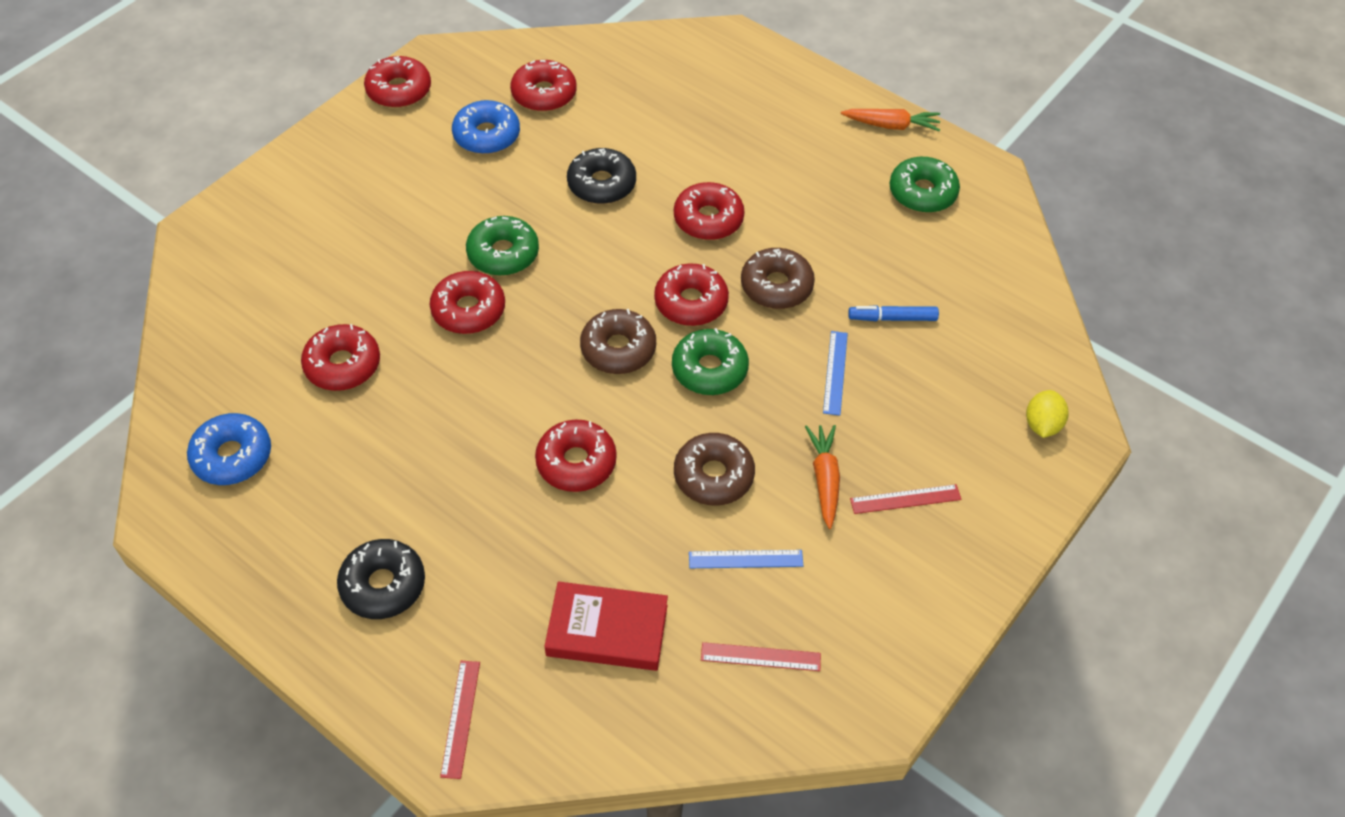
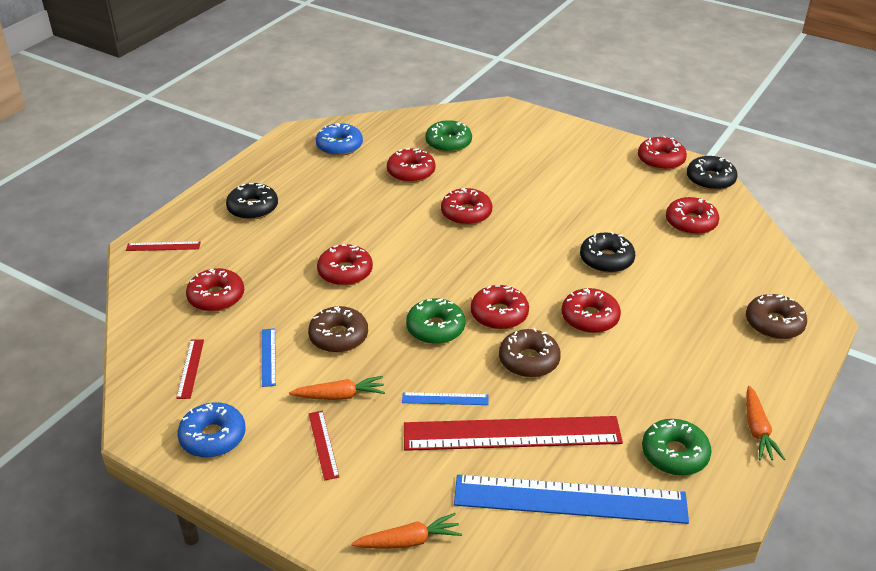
camera: 85 degrees right, 15 degrees down
(458, 56) = (710, 180): none -> black donut
(487, 135) = (633, 202): blue donut -> blue donut (213, 437)
(503, 254) = (521, 222): green donut -> green donut (448, 143)
(607, 630) = (216, 297): red book -> red donut
(618, 349) = (446, 282): brown donut -> brown donut (774, 324)
(892, 318) = (512, 434): blue marker -> red ruler
(982, 284) = (570, 499): none -> blue ruler
(1042, 425) = (409, 541): yellow lemon -> orange carrot

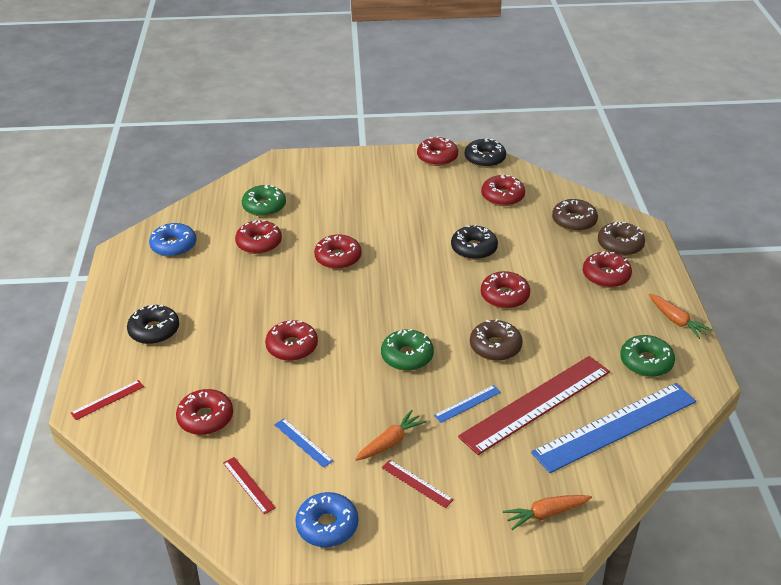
camera: 35 degrees left, 0 degrees up
(338, 336) = (341, 399): brown donut -> brown donut (574, 221)
(409, 541) = (546, 514): orange carrot -> orange carrot turned 150 degrees counterclockwise
(499, 314) = (441, 323): red donut -> red donut (606, 276)

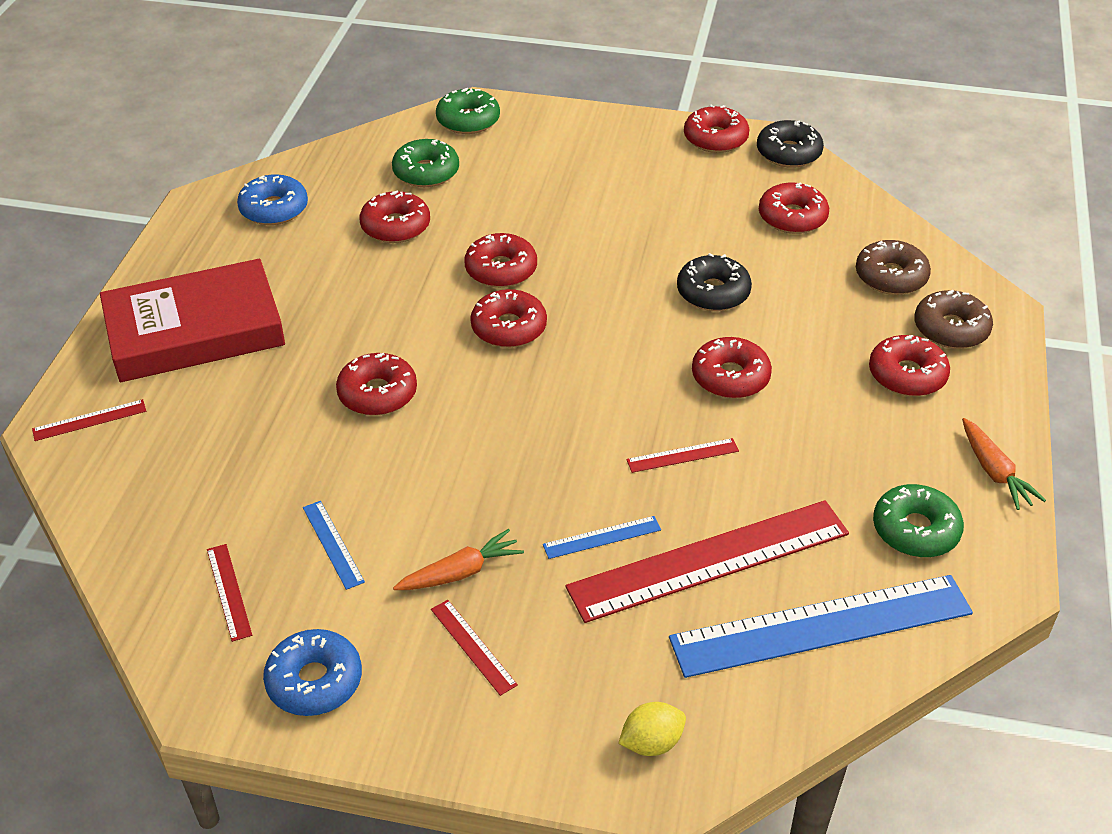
camera: 15 degrees right, 5 degrees up
(154, 330) = (195, 330): black donut -> red book
(205, 418) = (211, 476): red donut -> red donut (509, 328)
(407, 356) = (541, 443): green donut -> green donut (468, 120)
(495, 347) = (682, 455): brown donut -> red ruler
(546, 514) = (651, 743): orange carrot -> yellow lemon

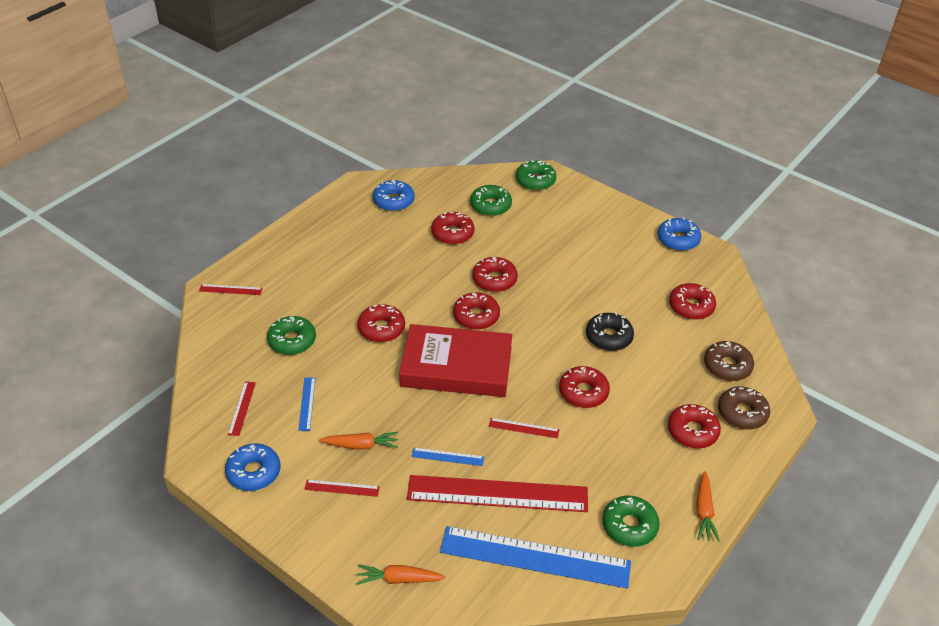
camera: 25 degrees right, 0 degrees up
(195, 330) = (310, 258): red book -> red book (456, 367)
(245, 460) = (292, 341): none -> green donut
(473, 646) = (342, 488): red ruler -> red ruler turned 75 degrees counterclockwise
(651, 743) = (399, 579): yellow lemon -> orange carrot
(715, 138) = (678, 240): red donut -> blue donut
(788, 153) = (718, 264): black donut -> none

